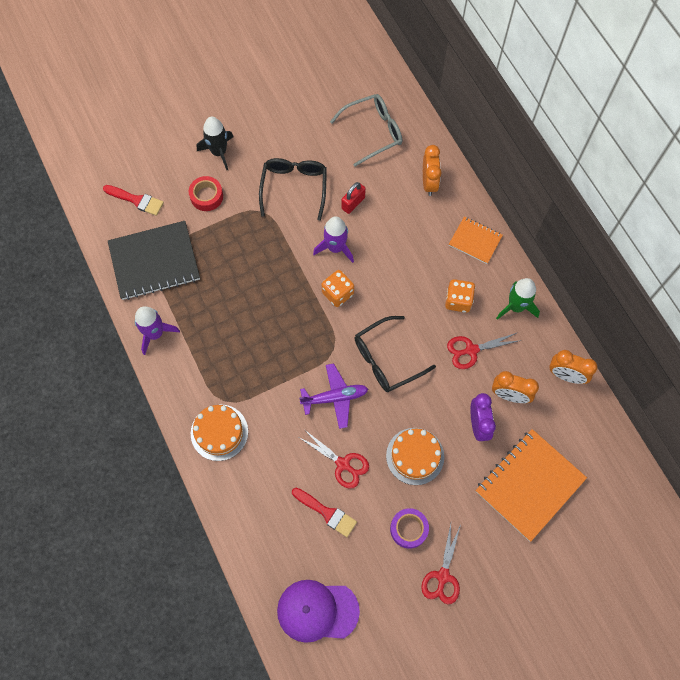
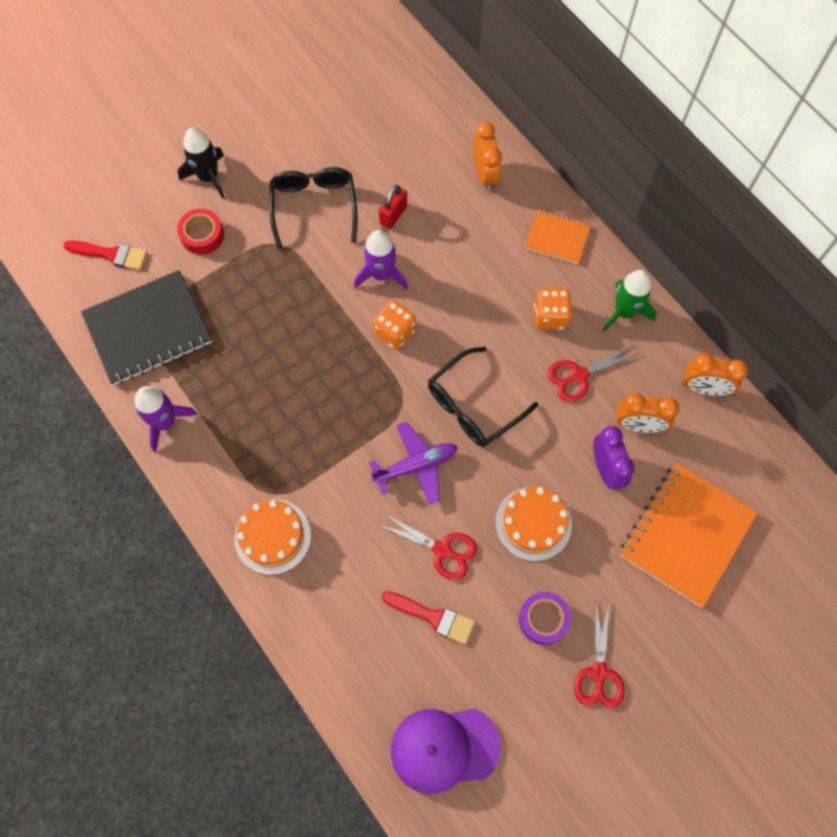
camera: 10 degrees left, 0 degrees up
(373, 132) = (402, 122): grey glasses -> none

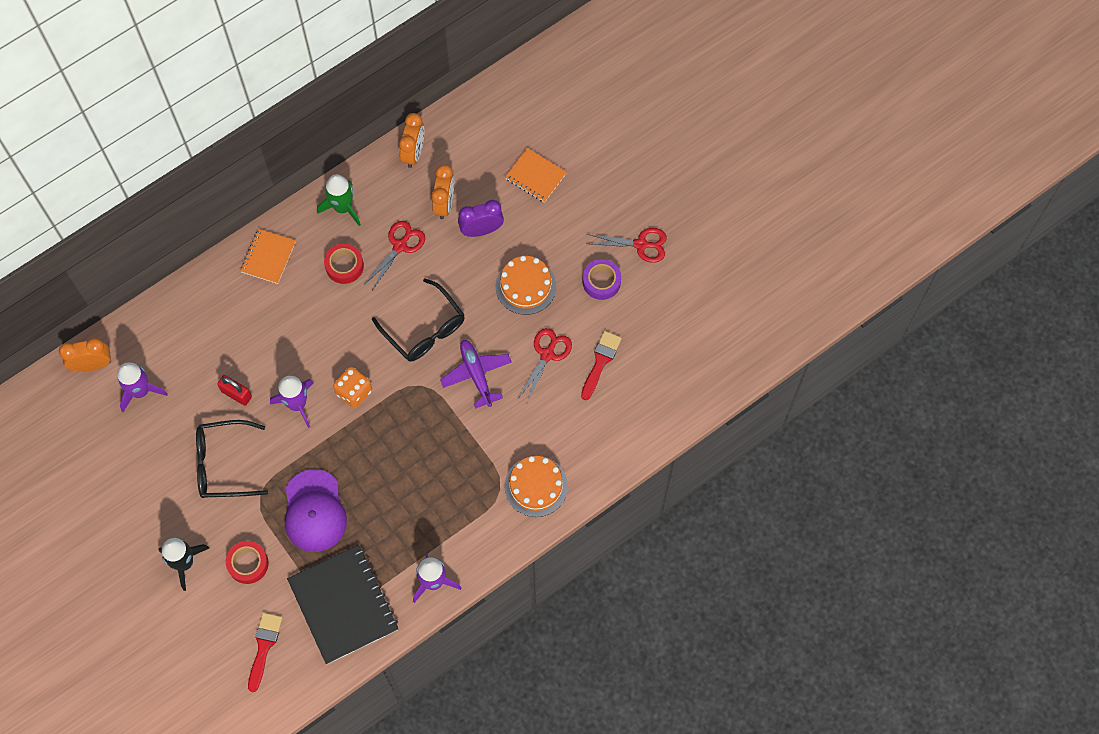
camera: 90 degrees left, 0 degrees up
(397, 126) = (140, 391): none -> purple rocket
(444, 748) = (698, 354): purple cap -> purple cap (314, 511)
(485, 175) = (199, 315): orange clock -> orange clock (92, 364)
(550, 316) = (344, 266): orange dice -> red tape
(579, 376) = (400, 246): red scissors -> red scissors turned 120 degrees counterclockwise
(686, 535) = (535, 176): orange notebook -> orange notebook, size x0.55

